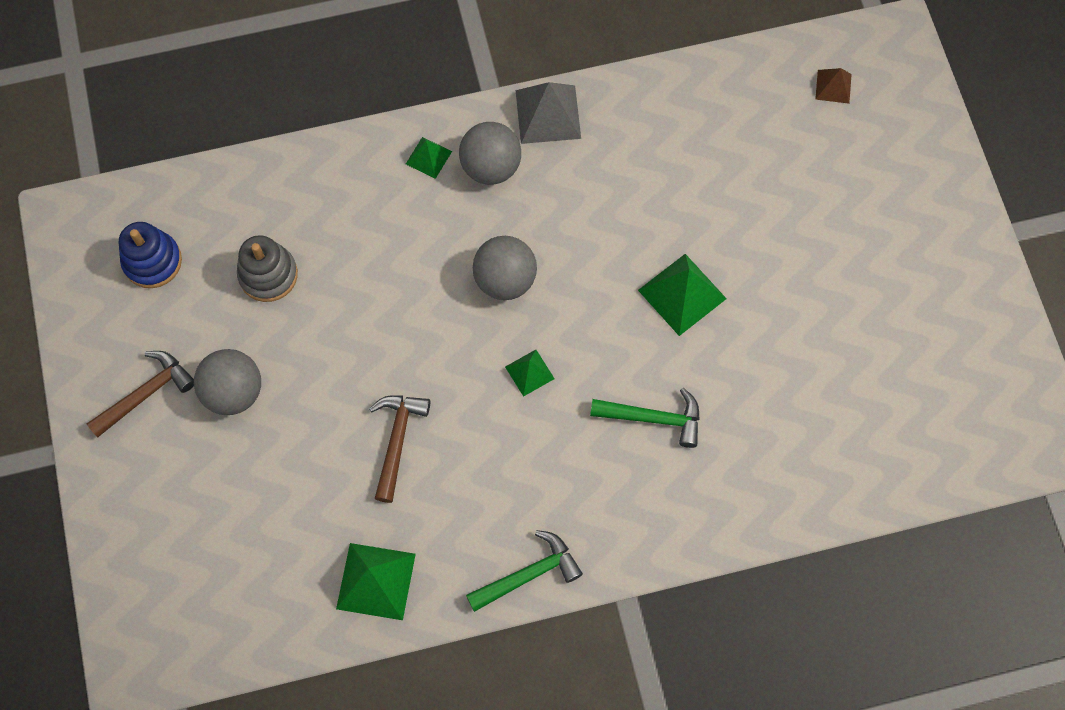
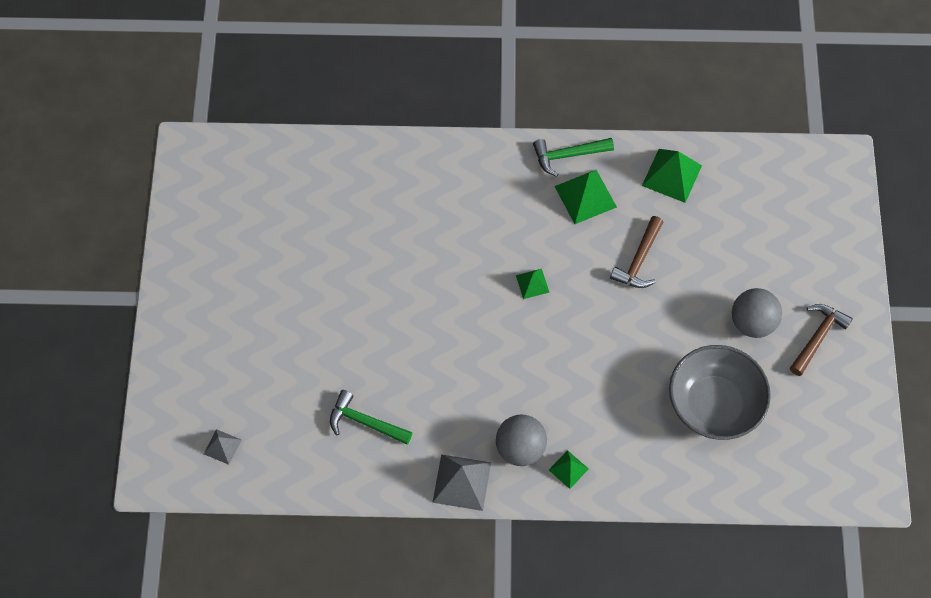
camera: 165 degrees left, 5 degrees down
(146, 393) = (818, 337): brown hammer -> brown hammer turned 150 degrees clockwise
(152, 261) = (804, 437): blue stacking toy -> none
(268, 275) = (714, 404): grey stacking toy -> grey bowl
(505, 280) = (532, 355): grey ball -> none
(653, 418) = (453, 231): green hammer -> green hammer (365, 422)
(682, 294) = (403, 312): green pyramid -> green pyramid (585, 196)
(833, 86) = (222, 446): brown pyramid -> grey pyramid

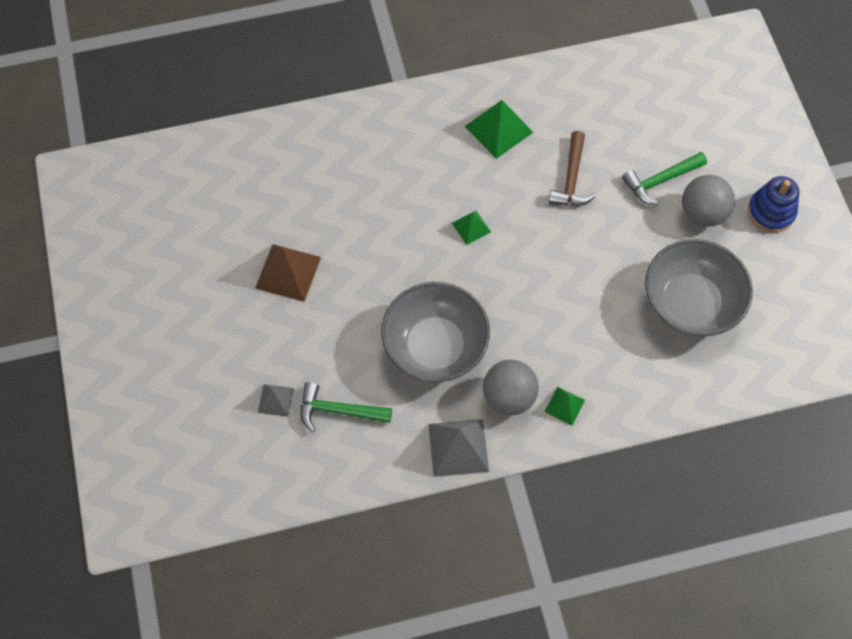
camera: 15 degrees left, 0 degrees up
(222, 446) = (192, 475): grey pyramid -> grey pyramid (275, 400)
(355, 285) = (288, 272): none -> brown pyramid
(467, 385) = (435, 346): none -> grey bowl
(568, 155) = (469, 93): green hammer -> green hammer (660, 181)
(672, 175) = (578, 89): green pyramid -> none
(818, 337) = (771, 212): brown hammer -> blue stacking toy

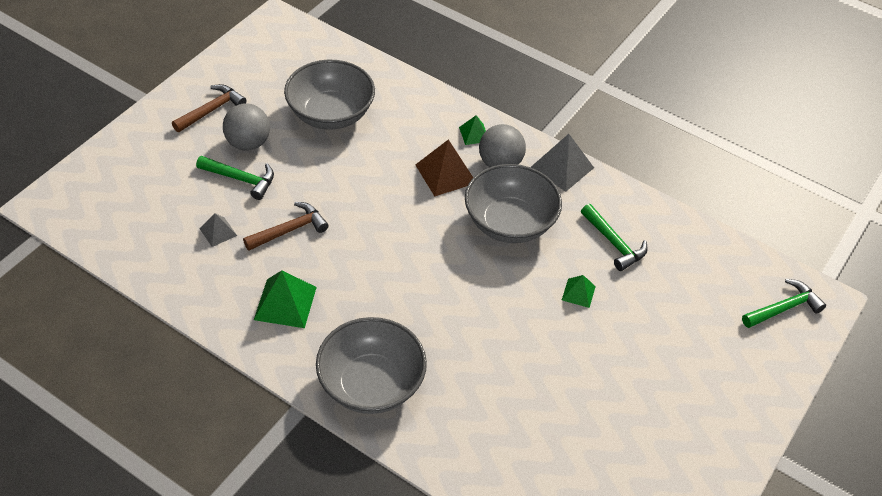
camera: 135 degrees left, 15 degrees down
(151, 484) = (784, 308): none -> green hammer
(275, 400) = (649, 283): grey pyramid -> grey pyramid (218, 232)
(288, 272) = (554, 350): brown pyramid -> brown pyramid (445, 173)
(377, 133) = (371, 384): none -> grey bowl
(471, 227) = (395, 263): green pyramid -> green pyramid (578, 293)
(771, 212) = (212, 110): blue stacking toy -> brown hammer

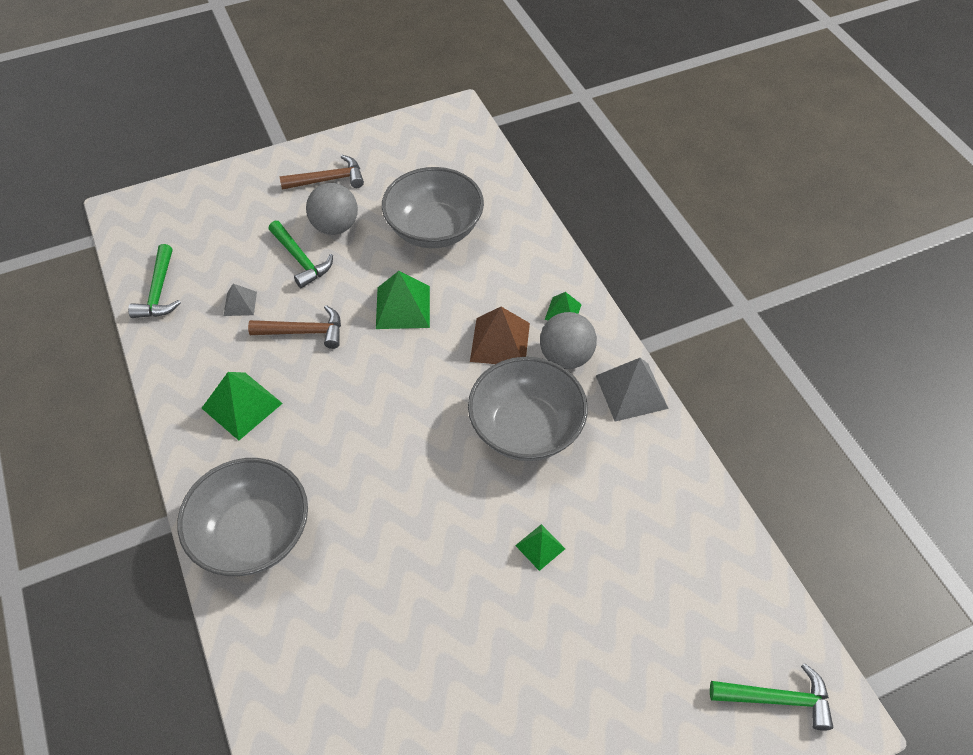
camera: 35 degrees right, 5 degrees up
(353, 180) = (403, 307): none -> green pyramid
(614, 243) = (625, 509): green hammer -> green hammer (159, 291)

